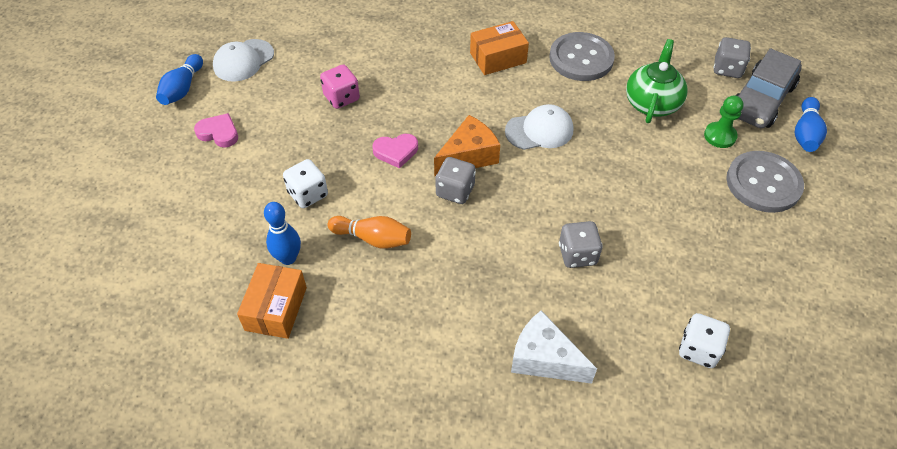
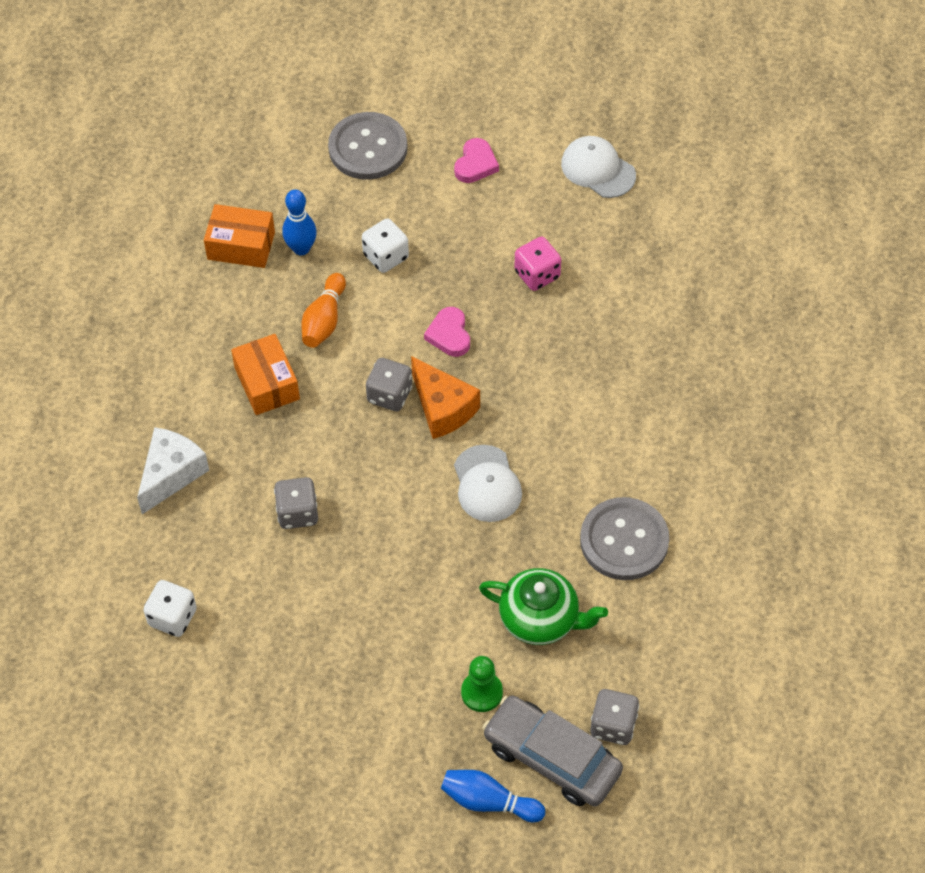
camera: 90 degrees right, 5 degrees up
(182, 88) = (546, 119): blue bowling pin -> none
(498, 58) = (619, 441): orange box -> orange box (267, 383)
(763, 183) = (401, 729): grey button -> grey button (368, 148)

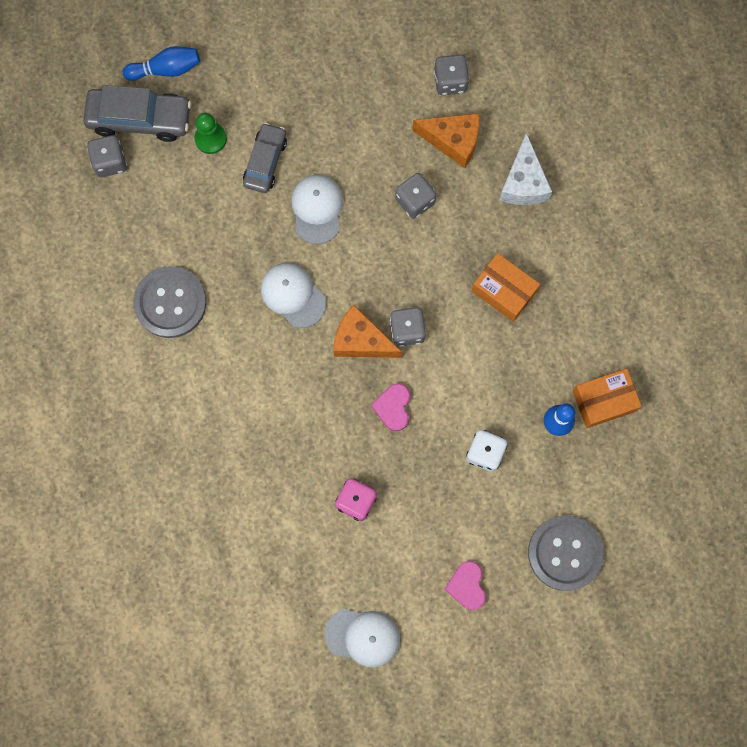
camera: 150 degrees right, 20 degrees up
(172, 617) = (450, 81): white dice -> grey dice
(214, 553) = (453, 141): none -> orange cheese
(324, 320) = (496, 368): orange bowling pin -> none
(408, 557) = (317, 209): none -> white cap
(434, 635) = (265, 162): none -> grey car
(449, 335) = (393, 407): pink heart -> pink heart turned 135 degrees counterclockwise
(540, 619) = (199, 211): green teapot -> none

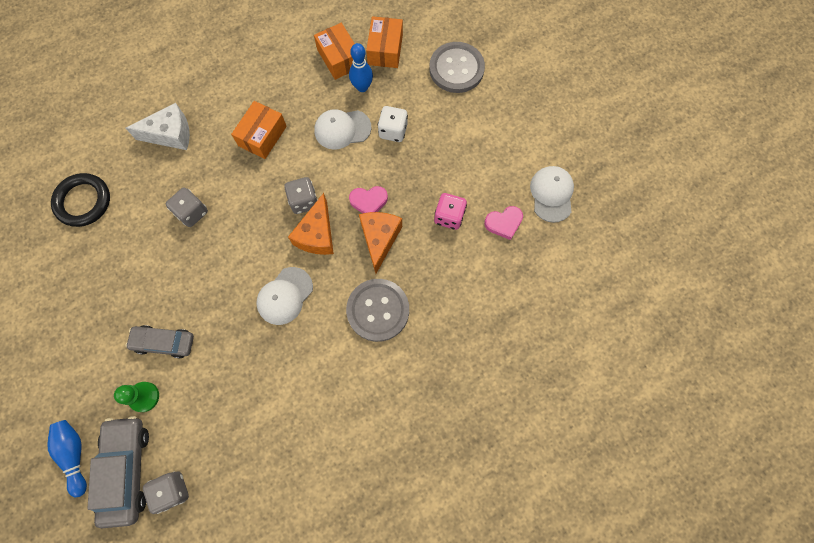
camera: 100 degrees left, 5 degrees down
(170, 303) = (304, 402): grey button -> grey button (378, 310)
(317, 209) = (205, 290): white cap -> white cap (342, 129)
(450, 81) = (83, 201): grey dice -> black ring
(453, 141) = (137, 191): orange cheese -> orange cheese (379, 239)
(467, 585) = (495, 129): pink heart -> pink heart (504, 223)
(608, 463) = (385, 50): none -> orange box

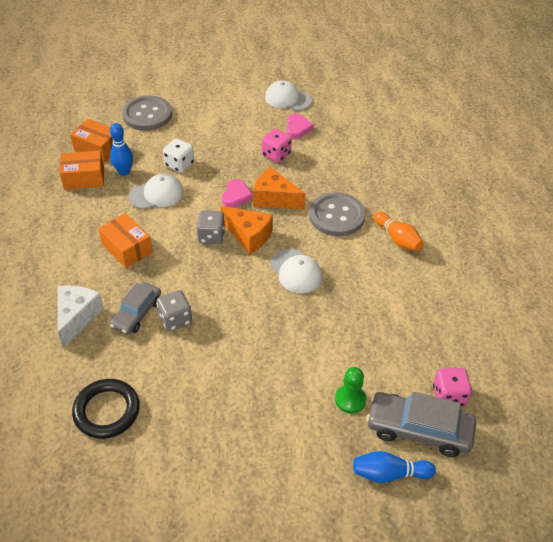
camera: 70 degrees left, 25 degrees down
(164, 342) = (301, 371): grey car -> grey car (137, 313)
(172, 490) = (449, 396): grey dice -> pink dice
(342, 129) = (157, 194): white cap -> white cap turned 120 degrees counterclockwise
(367, 384) = (397, 239): none -> orange bowling pin

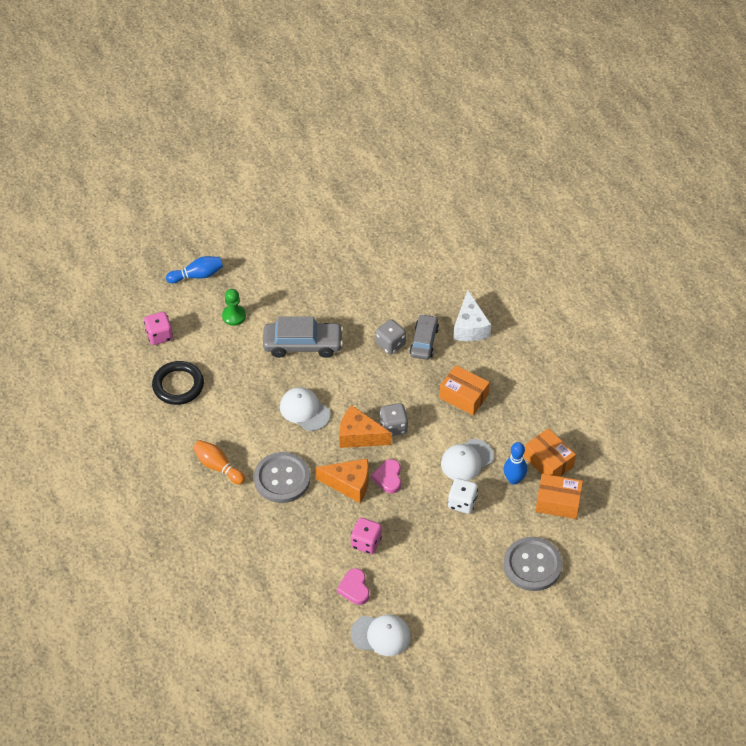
camera: 165 degrees right, 5 degrees up
(84, 178) = (548, 461): orange box -> orange box turned 75 degrees clockwise
(107, 411) = (408, 269): black ring -> black ring (178, 385)
(419, 429) = (180, 307): grey car -> grey car (303, 344)

